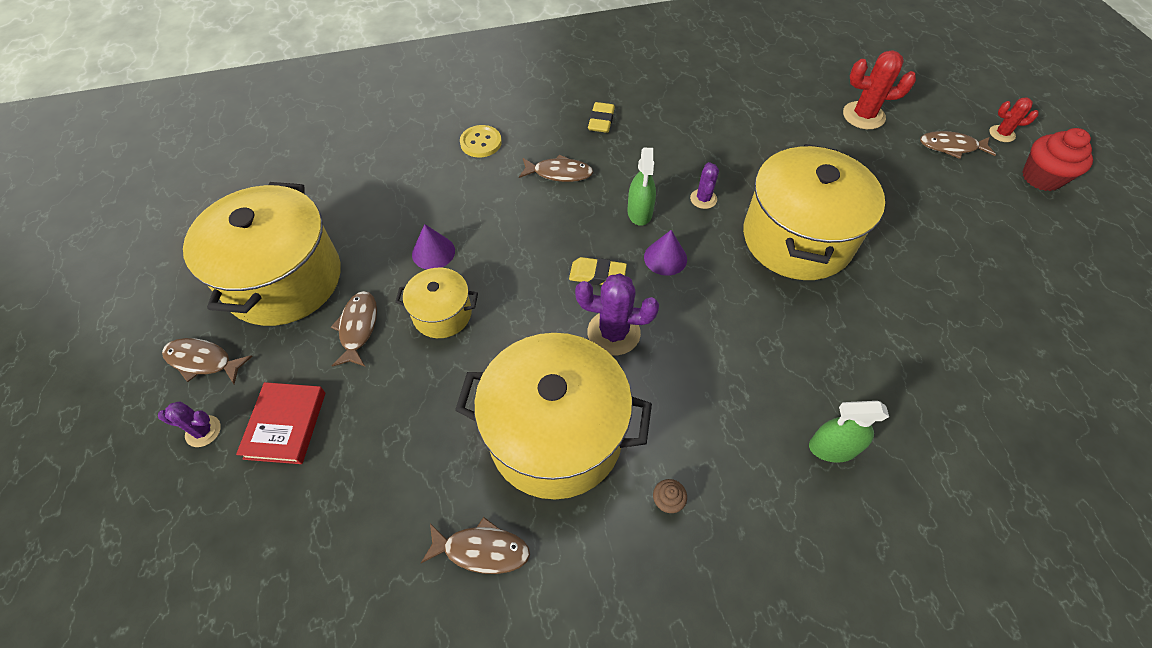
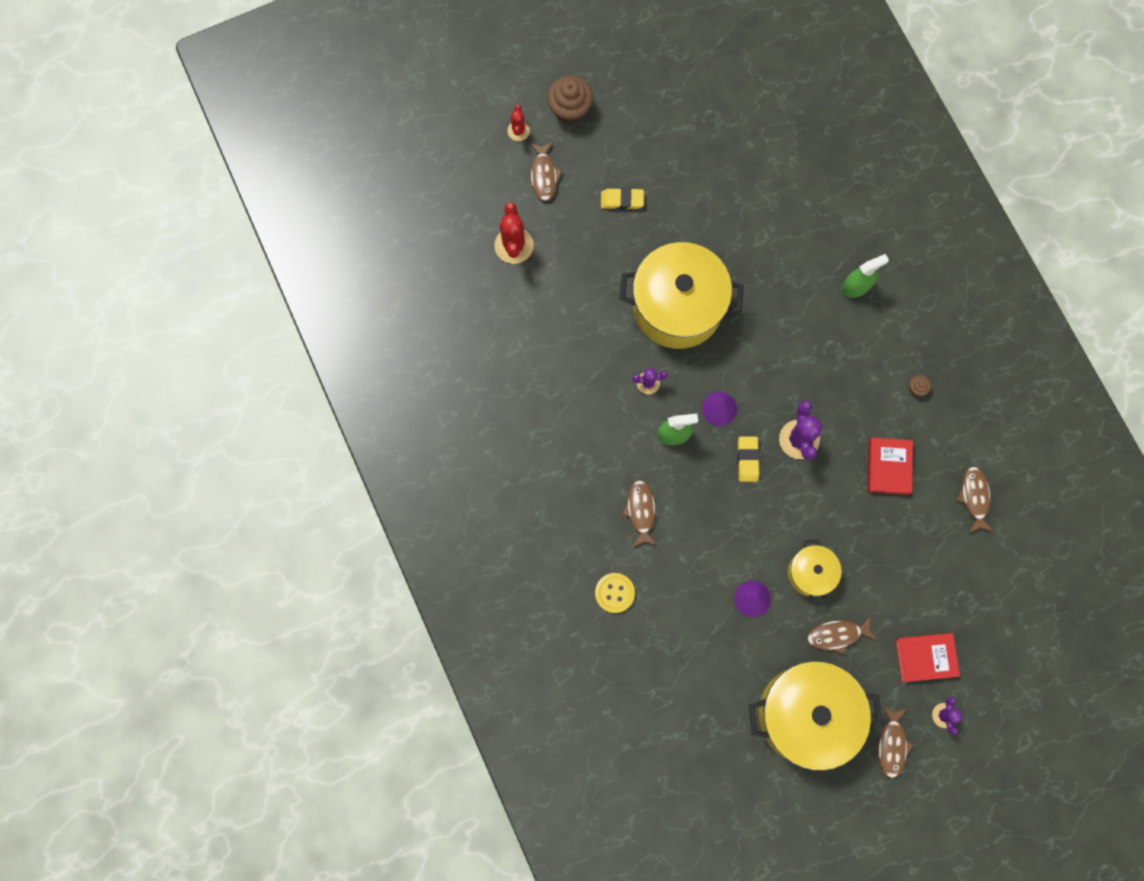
camera: 100 degrees left, 20 degrees up
(555, 435) = (889, 467): yellow pot -> red book
(601, 121) = (563, 484): yellow eraser -> yellow eraser (622, 200)
(832, 448) = (856, 286): green spray bottle -> green spray bottle turned 105 degrees counterclockwise
(1041, 177) = (570, 109): red cupcake -> brown cupcake

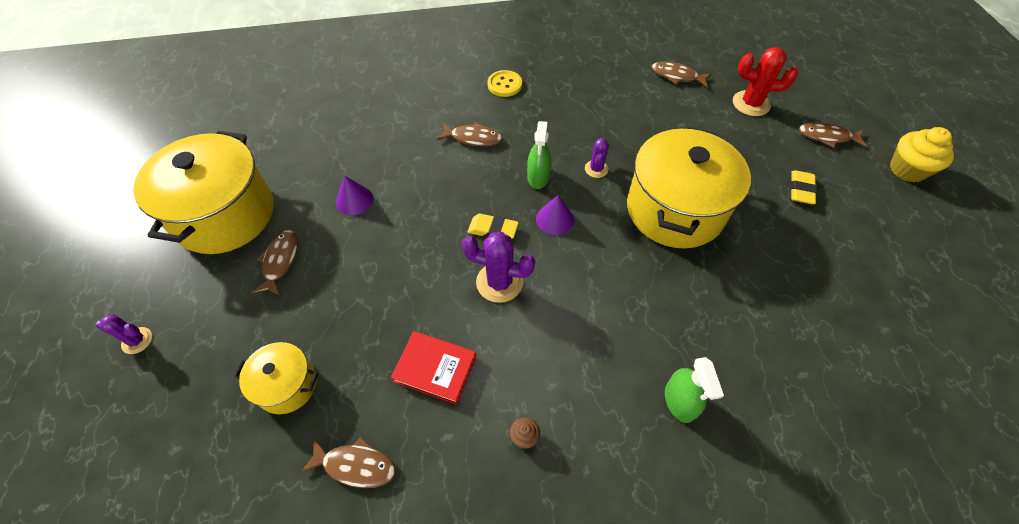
camera: 105 degrees right, 20 degrees down
(518, 131) = (875, 127): red cactus -> none
(570, 109) = (907, 170): brown cupcake -> yellow cupcake
(614, 593) = (409, 107): yellow button -> yellow button (504, 85)
(810, 573) = (353, 254): yellow pot -> yellow pot (287, 385)
(892, 744) = (147, 280): brown fish -> brown fish (677, 76)
(925, 657) = (206, 341): red book -> none

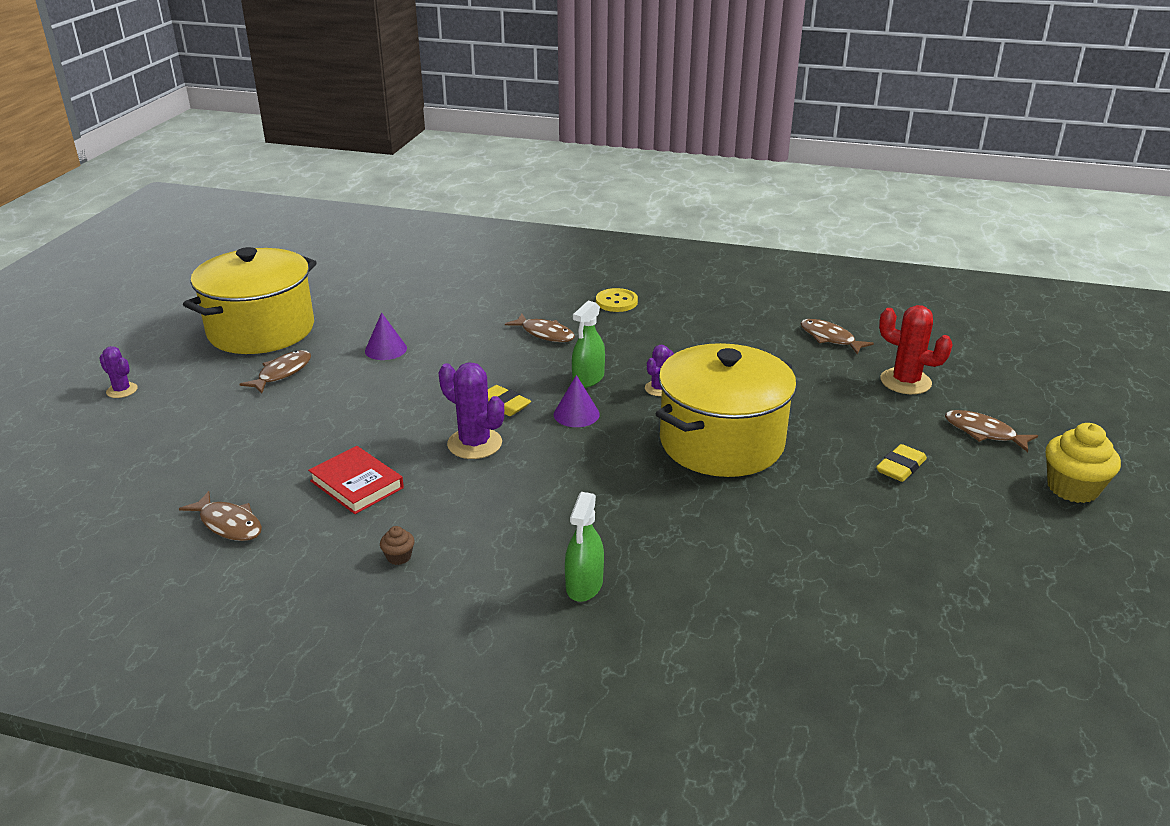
camera: 25 degrees right, 25 degrees down
(287, 385) = (217, 455): yellow pot -> none

